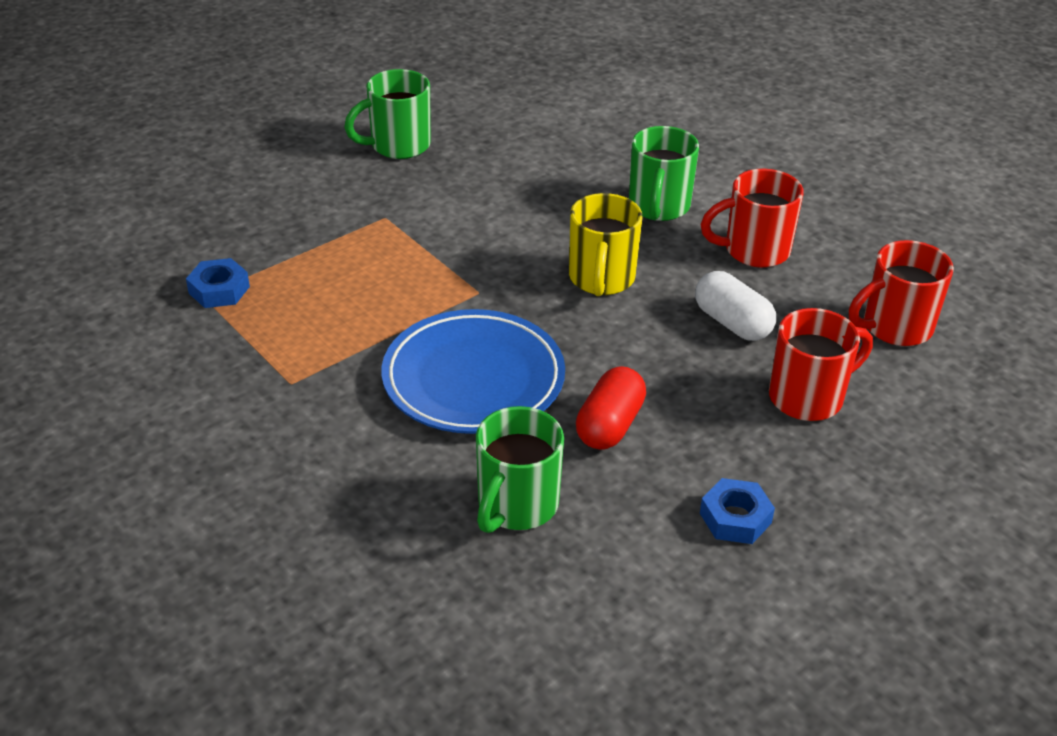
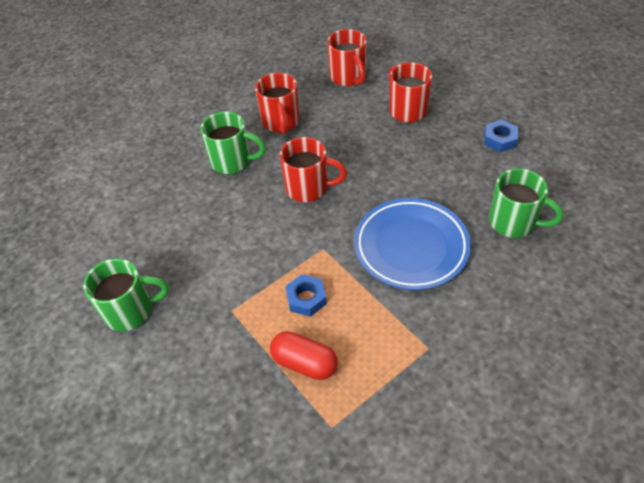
camera: 85 degrees left, 10 degrees up
(219, 290) = (324, 416): blue nut -> blue nut (306, 298)
(398, 146) = (131, 311): green mug -> green mug turned 75 degrees counterclockwise
(601, 279) = (309, 188): yellow mug -> red mug
(609, 425) = (441, 185): red capsule -> red capsule (304, 363)
(732, 323) = (348, 134): white capsule -> none

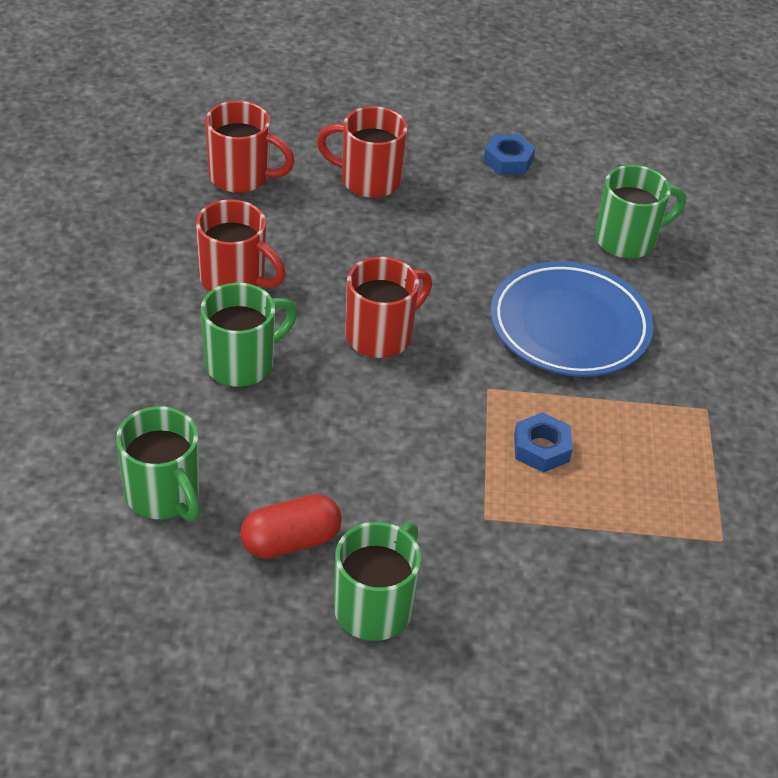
camera: 55 degrees left, 5 degrees down
(127, 197) = (164, 495): none -> green mug
(304, 363) = (624, 507): red capsule -> red capsule (291, 541)

